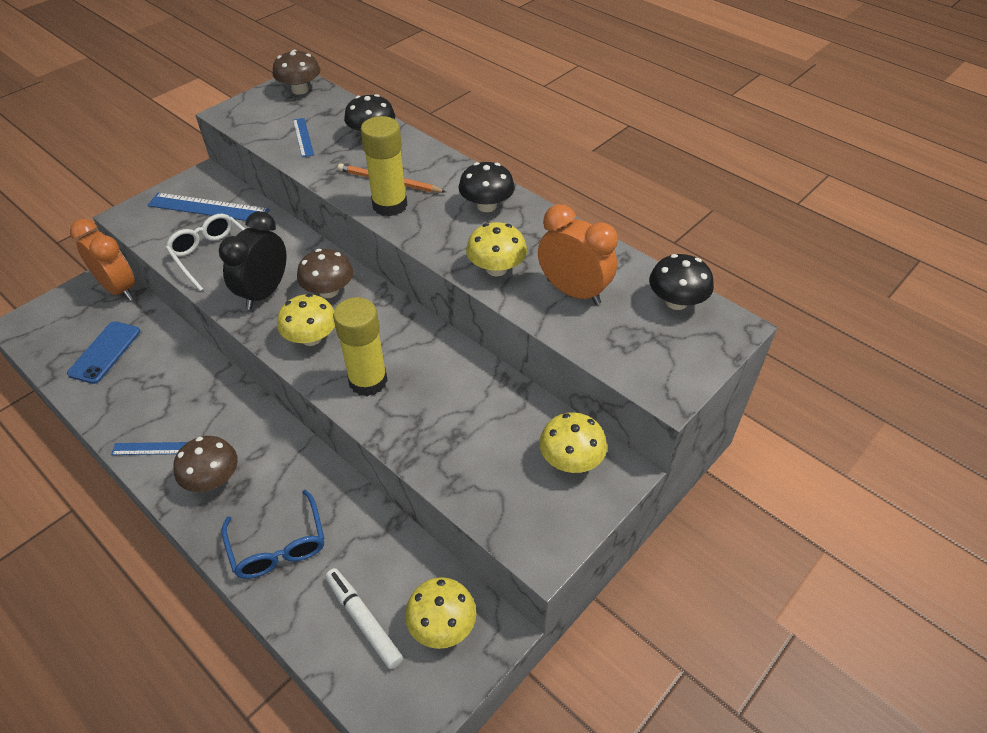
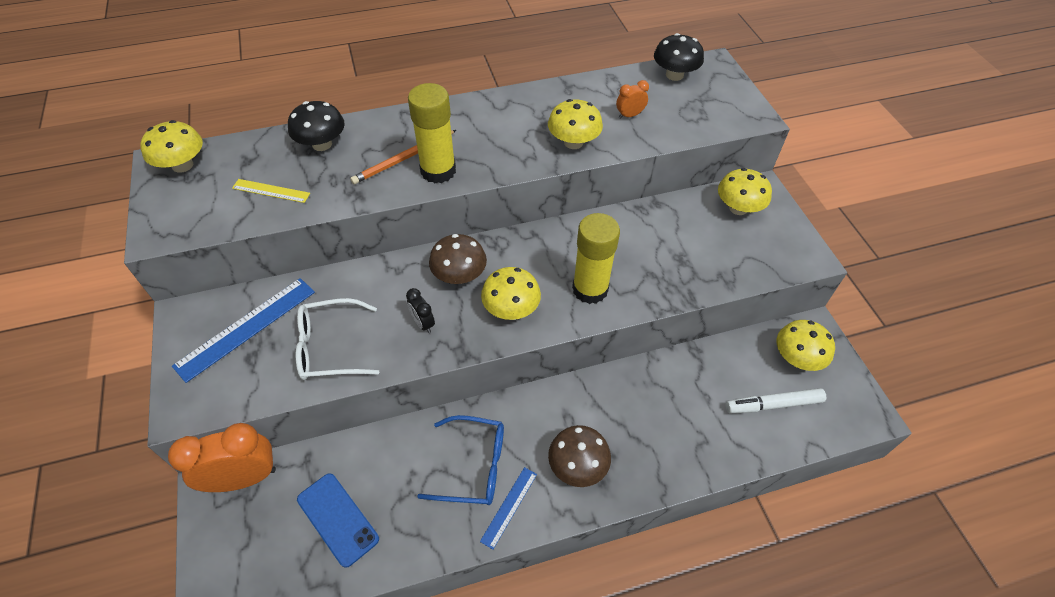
camera: 60 degrees left, 5 degrees up
(264, 293) = (423, 323): black clock -> black clock, size x0.48
(278, 545) = (677, 438): blue glasses -> blue glasses (473, 466)
(300, 90) = (182, 165): brown mushroom -> yellow mushroom
(303, 137) = (271, 191): blue ruler -> yellow ruler
(486, 205) = (492, 116): black mushroom -> none
(573, 292) = (629, 115): orange clock -> orange clock, size x0.48

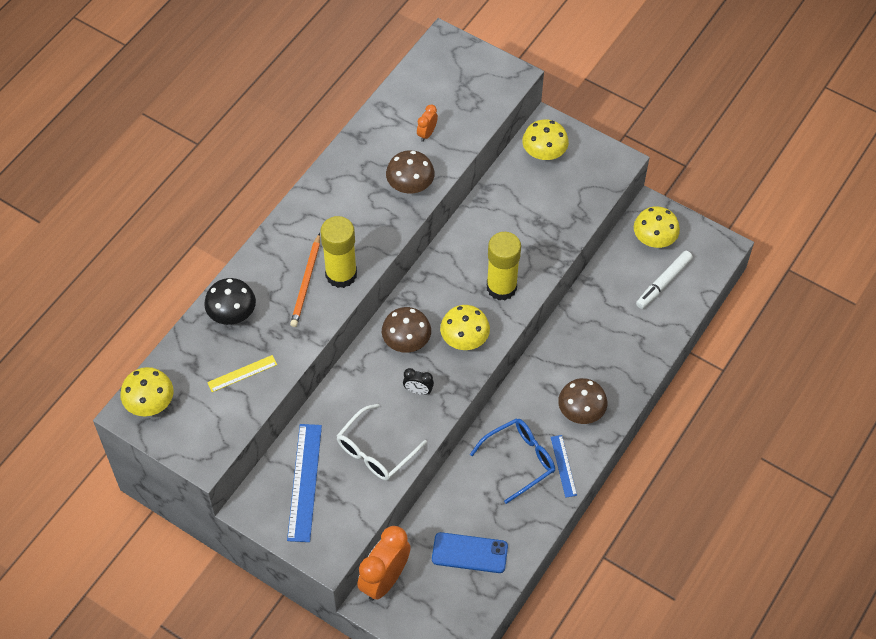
camera: 40 degrees left, 5 degrees up
(573, 142) = (410, 185): yellow mushroom -> brown mushroom
(674, 75) = (425, 72): black mushroom -> none

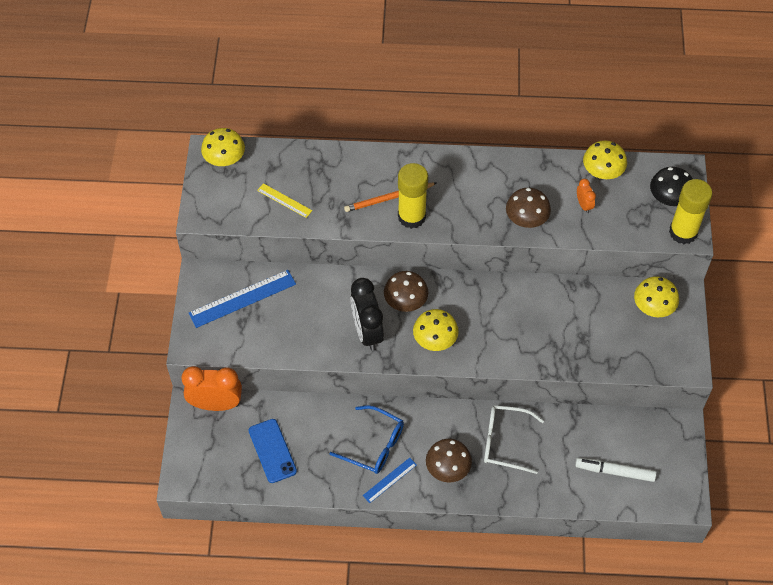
camera: 60 degrees right, 0 degrees up
(232, 313) = (330, 167): black mushroom -> black mushroom (669, 198)
(376, 451) = (297, 331): white glasses -> white glasses (505, 442)
(418, 391) = (367, 332): black clock -> black clock, size x2.10
(427, 134) = (584, 205): orange clock -> orange clock turned 75 degrees clockwise
(501, 287) = (500, 342): yellow glue stick -> yellow glue stick (683, 232)
(654, 239) = (653, 443): yellow mushroom -> yellow mushroom (602, 172)

